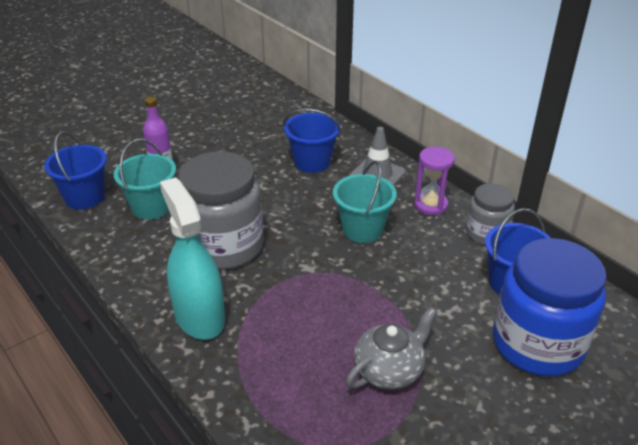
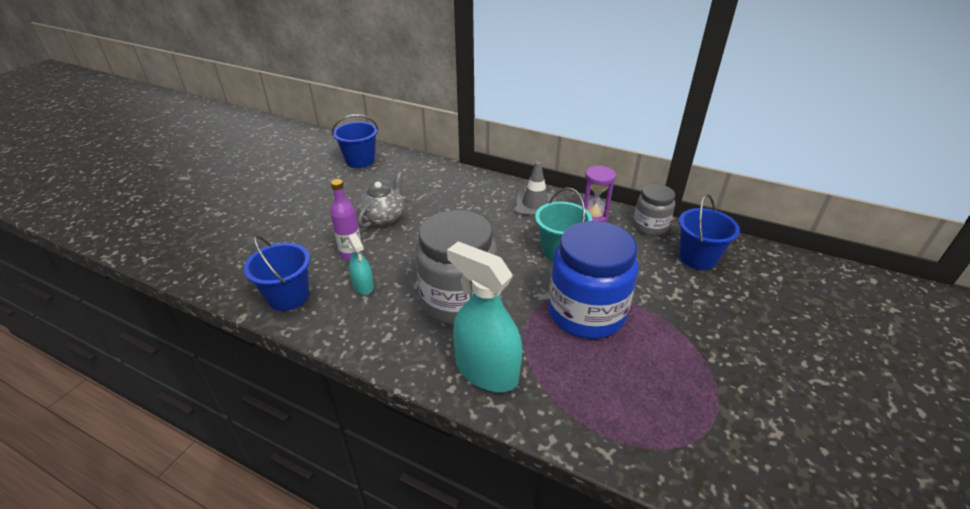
camera: 25 degrees left, 0 degrees up
(151, 207) = (363, 286): turquoise bucket -> turquoise spray bottle
(312, 162) = (475, 208): blue bucket -> blue bucket (360, 161)
(389, 370) = (674, 358): grey teapot -> grey teapot (383, 217)
(537, 344) = (753, 297): blue jar -> blue jar (586, 313)

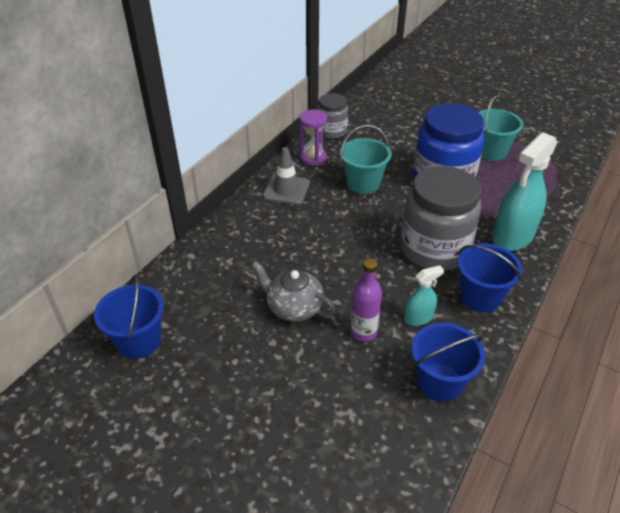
camera: 85 degrees left, 5 degrees up
(674, 367) = (490, 151): none -> turquoise bucket
(697, 258) = (375, 118): blue bucket -> blue bucket (480, 297)

